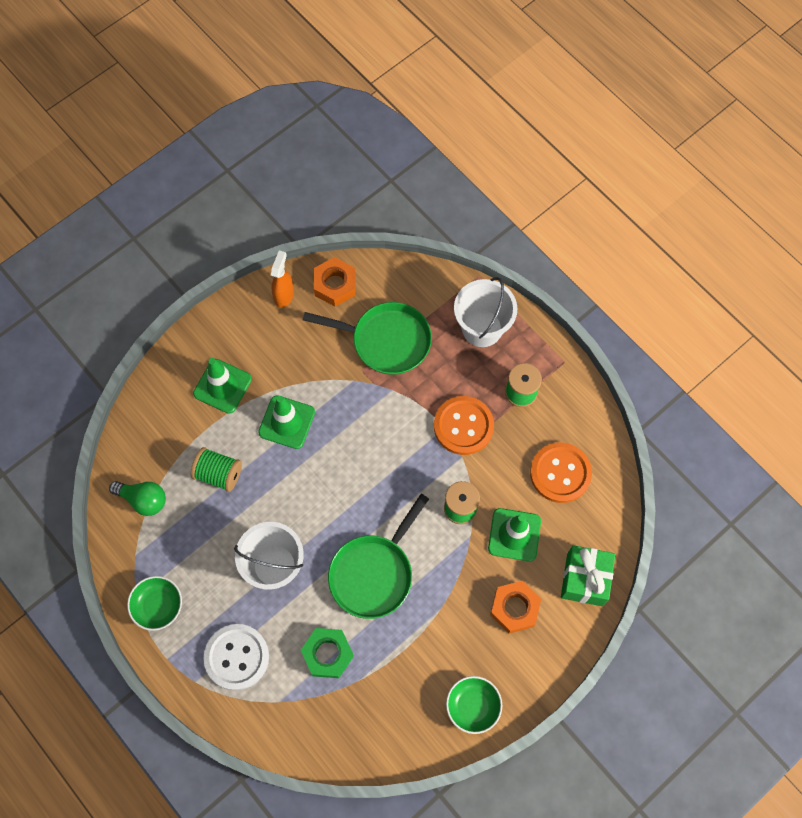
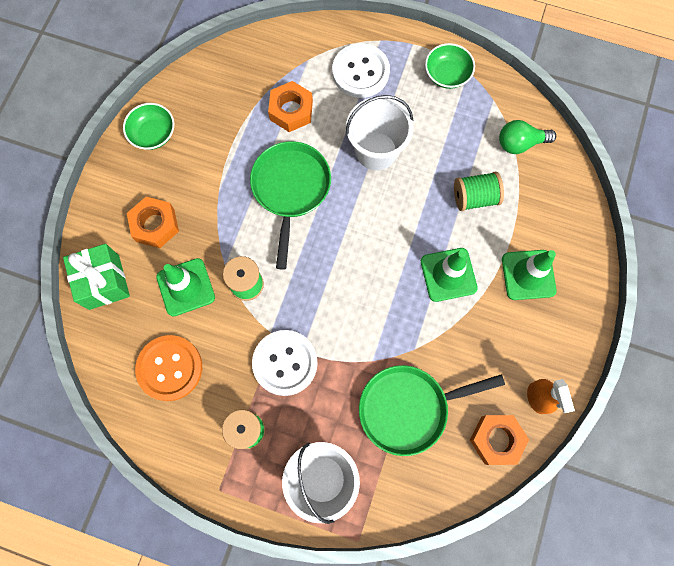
camera: 150 degrees right, 5 degrees up
(327, 654) = (291, 110): green nut -> orange nut
(463, 426) = (285, 363): orange button -> white button

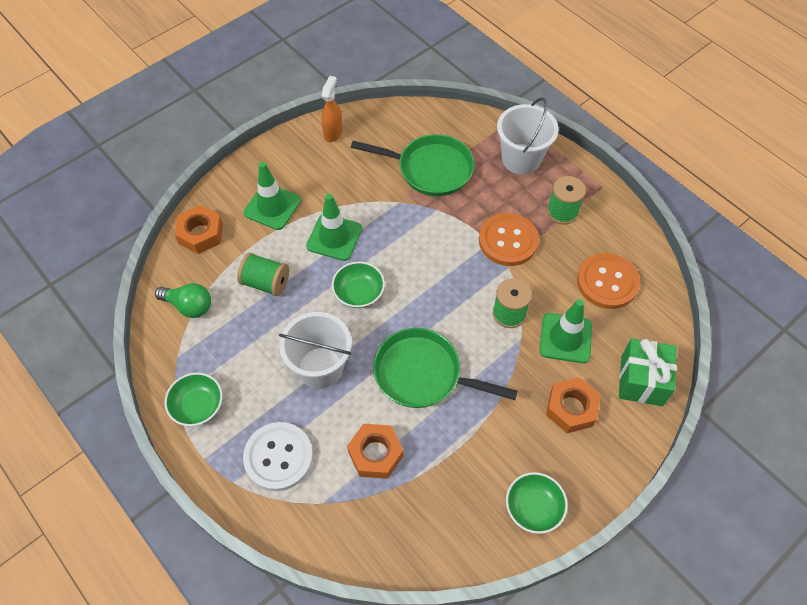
camera: 150 degrees left, 15 degrees down
(285, 363) = (508, 241): white button -> orange button
(290, 190) = (423, 374): green pan -> green pan turned 75 degrees clockwise
(389, 232) = (359, 293): none -> green bowl
(496, 440) = (381, 124): orange nut -> orange nut (200, 234)

